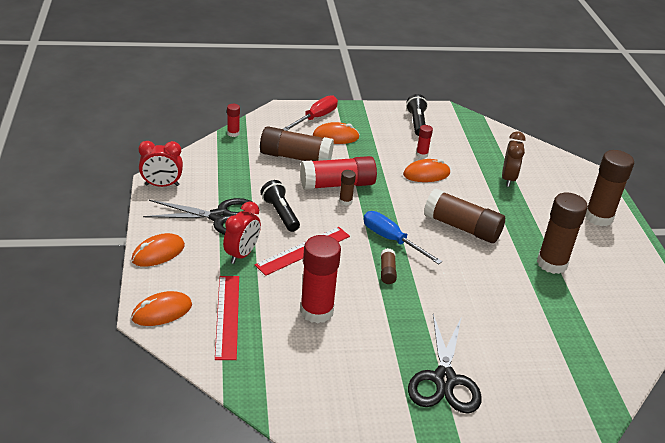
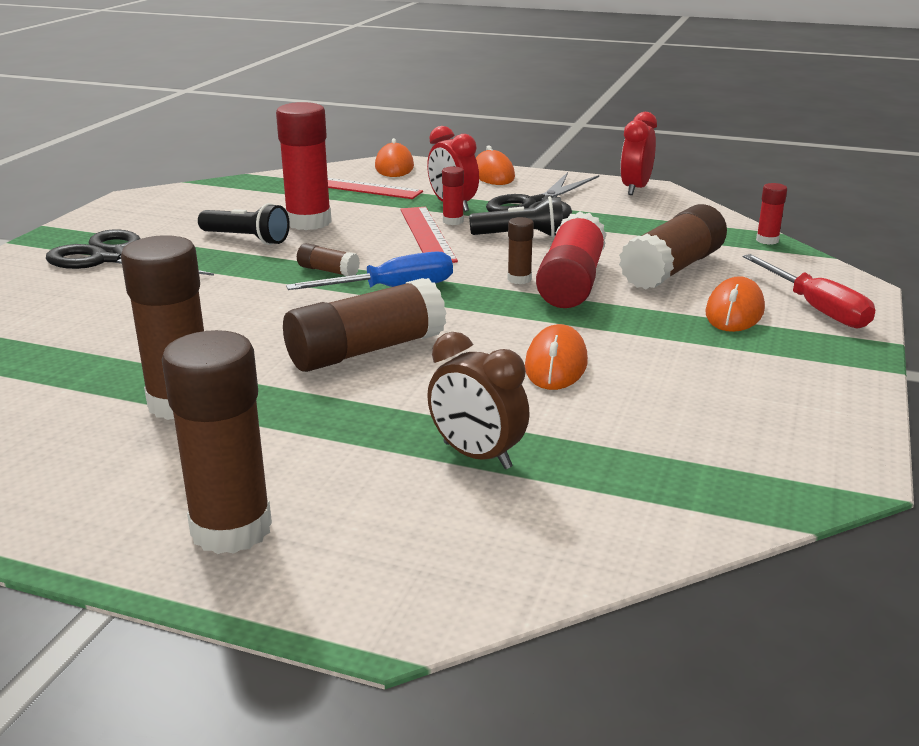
camera: 120 degrees right, 10 degrees down
(416, 122) = (779, 411): black flashlight -> black flashlight (247, 239)
(421, 154) = (633, 379): red glue stick -> red glue stick (453, 221)

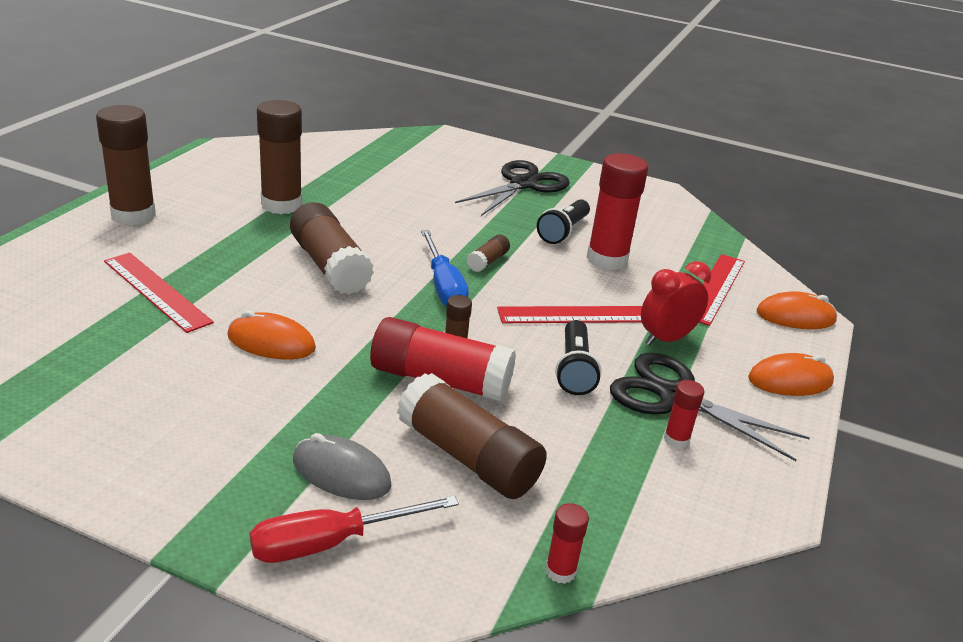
camera: 90 degrees right, 5 degrees up
(453, 221) = (616, 334): red glue stick -> red glue stick (676, 439)
(477, 456) = (156, 291): brown clock -> red ruler
(635, 189) = (764, 492): red clock -> none
(734, 312) = (341, 473): orange mouse -> grey mouse

